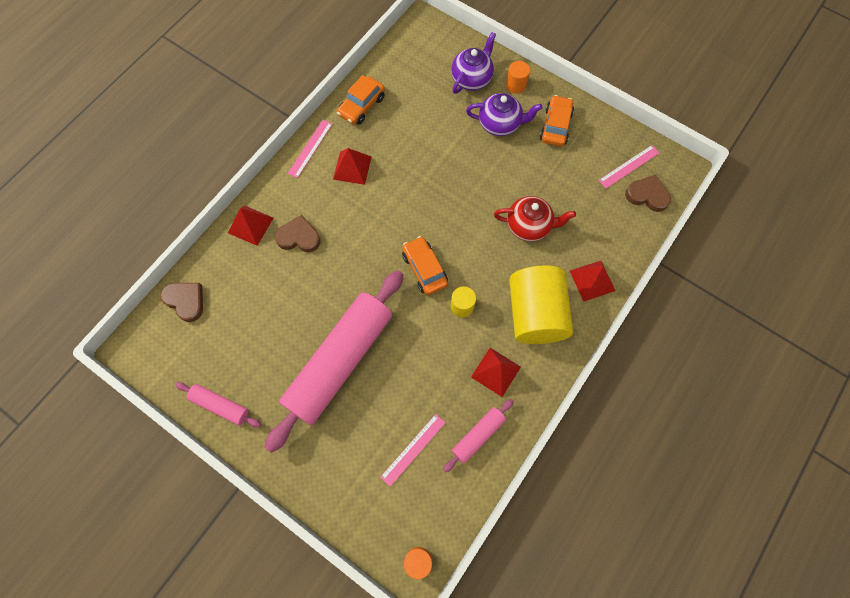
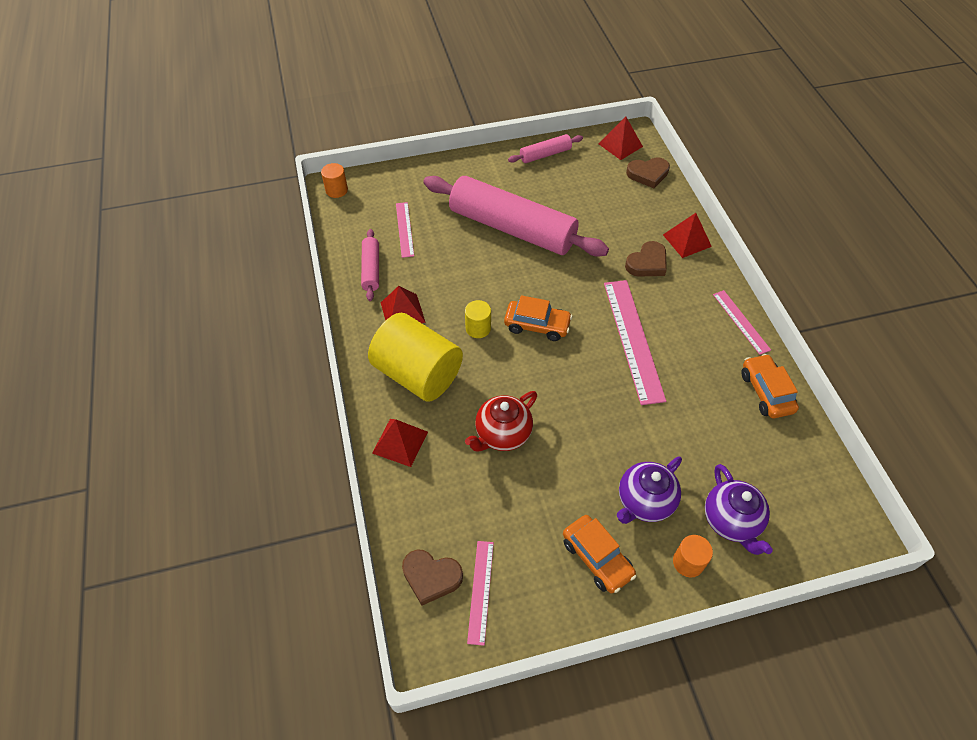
camera: 130 degrees right, 15 degrees down
(339, 361) = (512, 228): pink rolling pin -> pink rolling pin turned 45 degrees counterclockwise
(352, 167) = (692, 339): red pyramid -> red pyramid (620, 145)
(383, 202) = (632, 339): none -> pink ruler
(647, 195) = (431, 577): brown heart -> brown heart turned 45 degrees clockwise

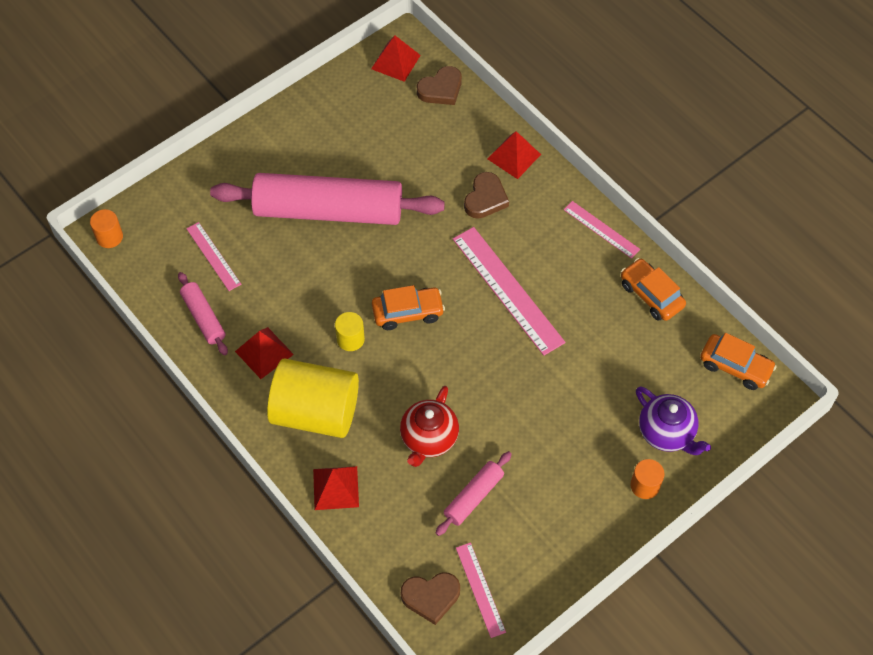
camera: 25 degrees left, 5 degrees up
(545, 154) = (319, 104): pink rolling pin -> pink rolling pin (473, 496)
(597, 558) = (566, 516): orange car -> orange car (735, 367)
(644, 502) = (586, 448): purple teapot -> none

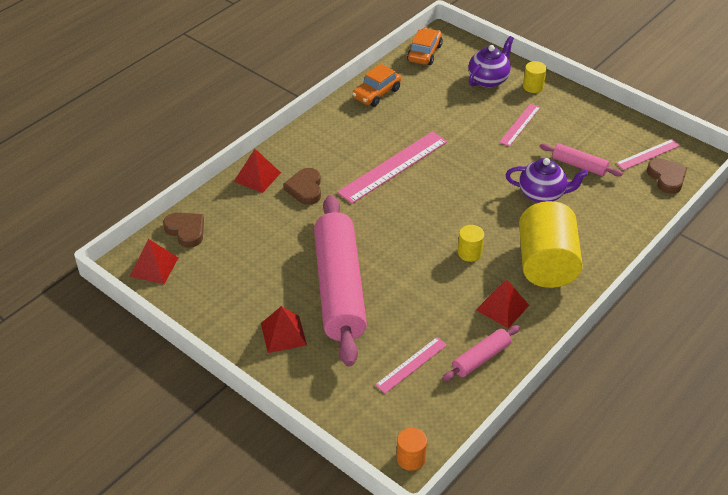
camera: 100 degrees left, 15 degrees down
(336, 488) = (607, 241): red pyramid -> red pyramid (283, 334)
(408, 312) = (432, 221): orange car -> none
(428, 439) = (542, 194): red teapot -> purple teapot
(485, 198) = (305, 189): brown heart -> brown heart turned 105 degrees counterclockwise
(601, 229) = (322, 122): pink ruler -> pink ruler (520, 125)
(645, 485) = (533, 86): orange cylinder -> yellow cylinder

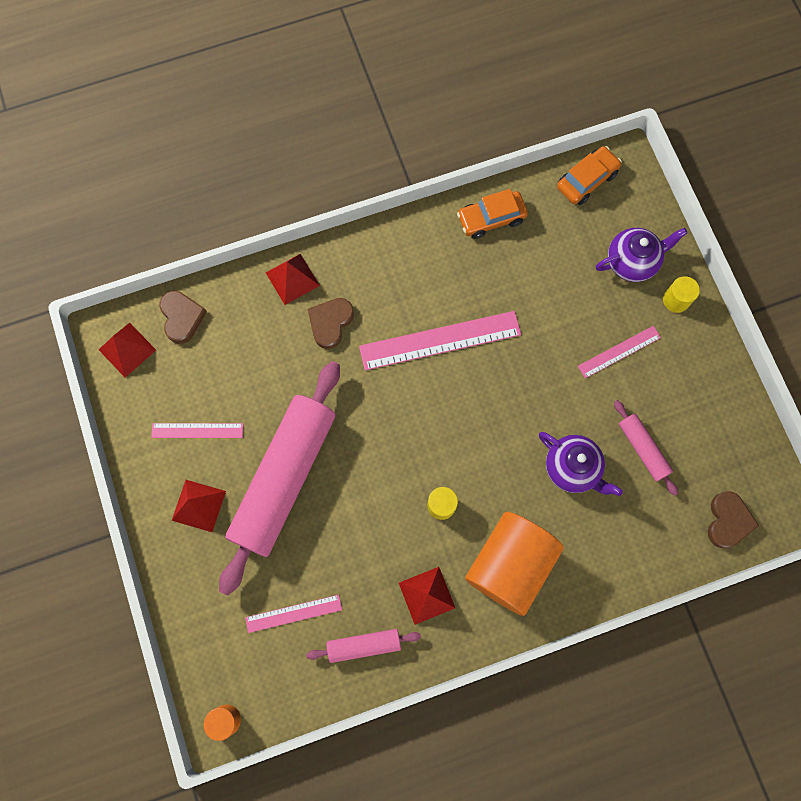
camera: 30 degrees right, 30 degrees up
(546, 264) = (510, 565): yellow cylinder -> orange cylinder
(647, 154) = (732, 475): pink ruler -> pink ruler (197, 430)

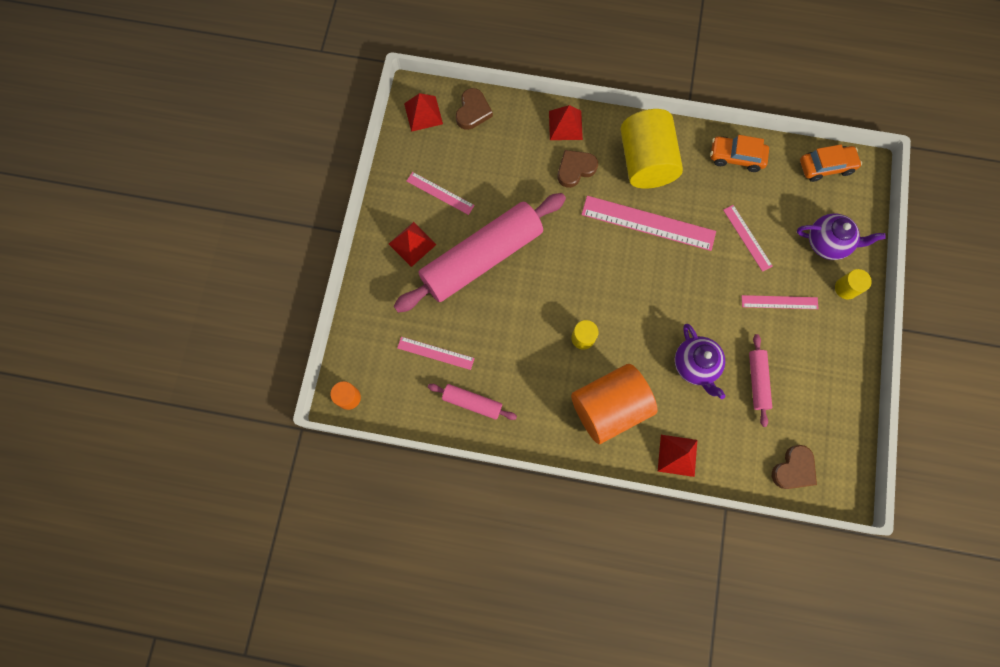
camera: 30 degrees right, 0 degrees up
(400, 274) = (645, 162): none -> yellow cylinder
(426, 595) = (536, 394): red pyramid -> red pyramid (677, 455)
(550, 300) = (747, 237): none -> pink ruler

